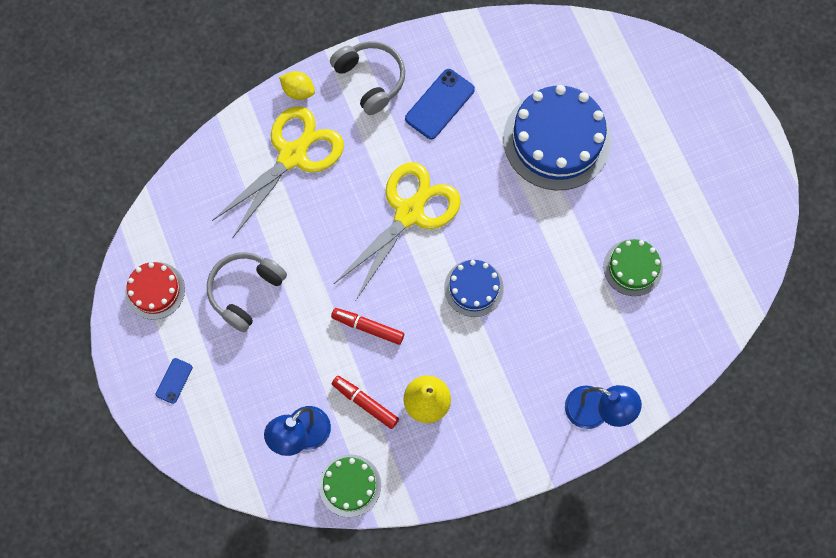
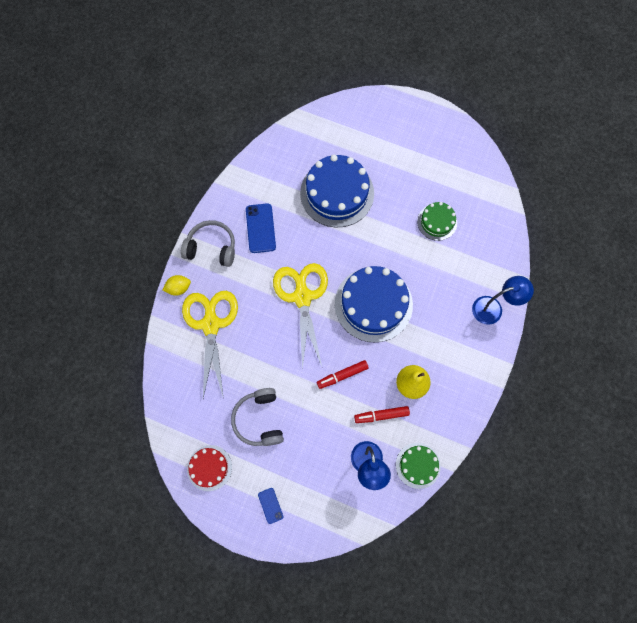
camera: 45 degrees left, 0 degrees up
(473, 288) = (373, 304): blue cake -> blue cake, size x1.88

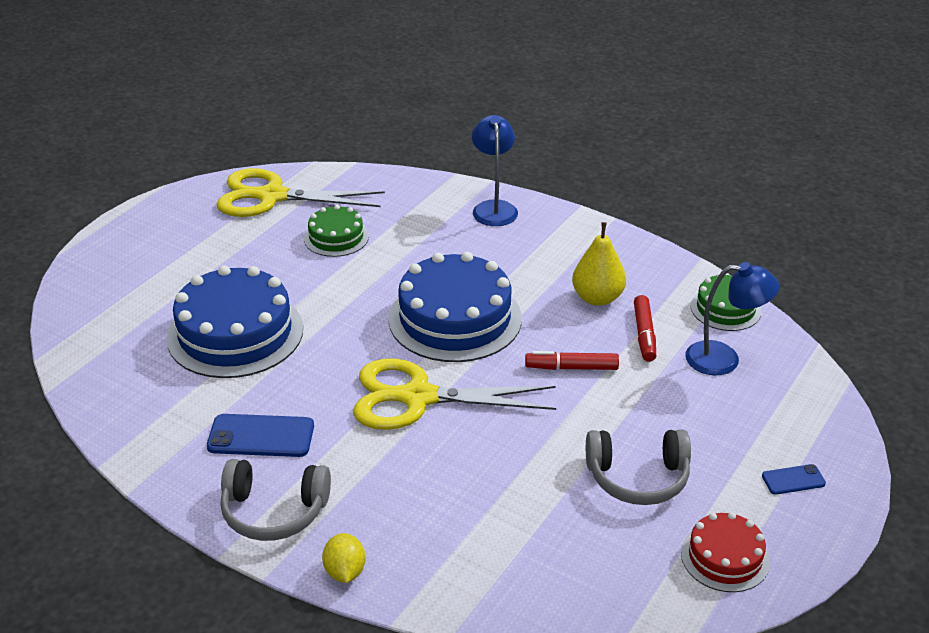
camera: 80 degrees left, 35 degrees down
(211, 248) = (274, 511): grey headphones -> grey headphones turned 105 degrees counterclockwise
(211, 325) = (438, 528): yellow scissors -> yellow scissors (272, 196)
(342, 375) = (571, 368): red marker -> red marker turned 105 degrees clockwise

